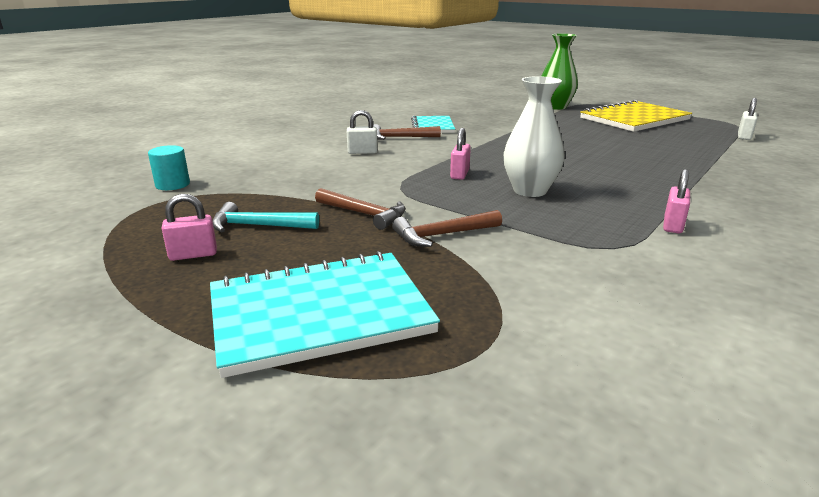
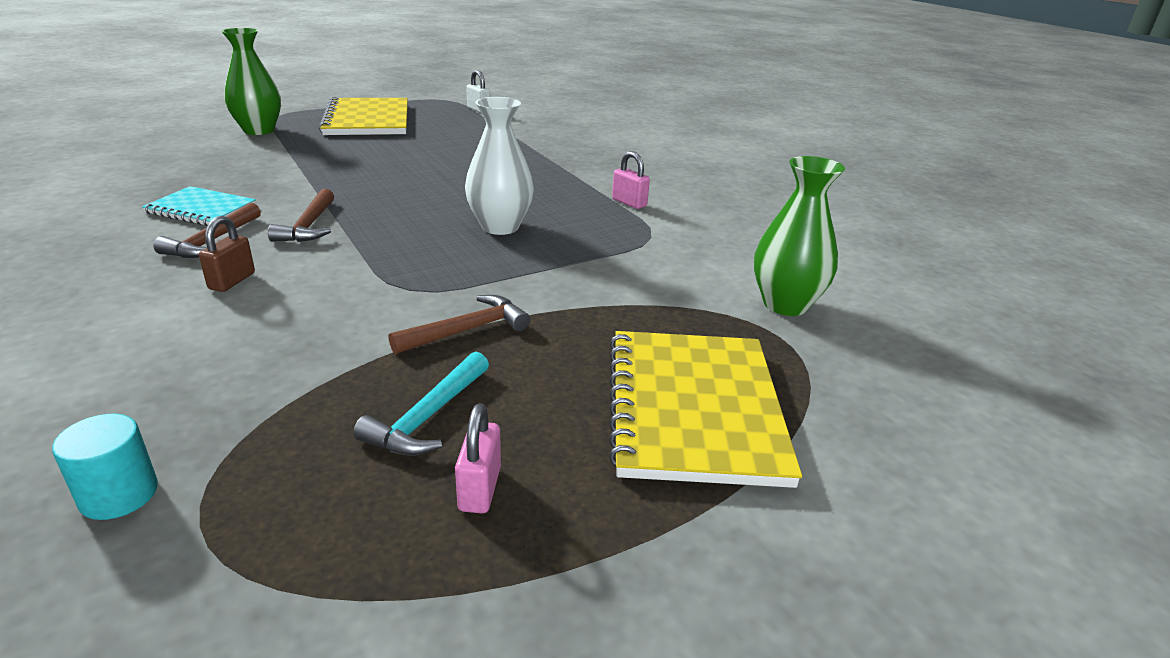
camera: 70 degrees left, 5 degrees up
(319, 313) = (693, 408): turquoise notebook -> yellow notebook
(362, 152) = (232, 281): white padlock -> brown padlock
(442, 235) = (566, 299): brown hammer -> brown hammer (309, 226)
(459, 174) = (410, 245): pink padlock -> none
(566, 343) = (785, 304): none -> green vase

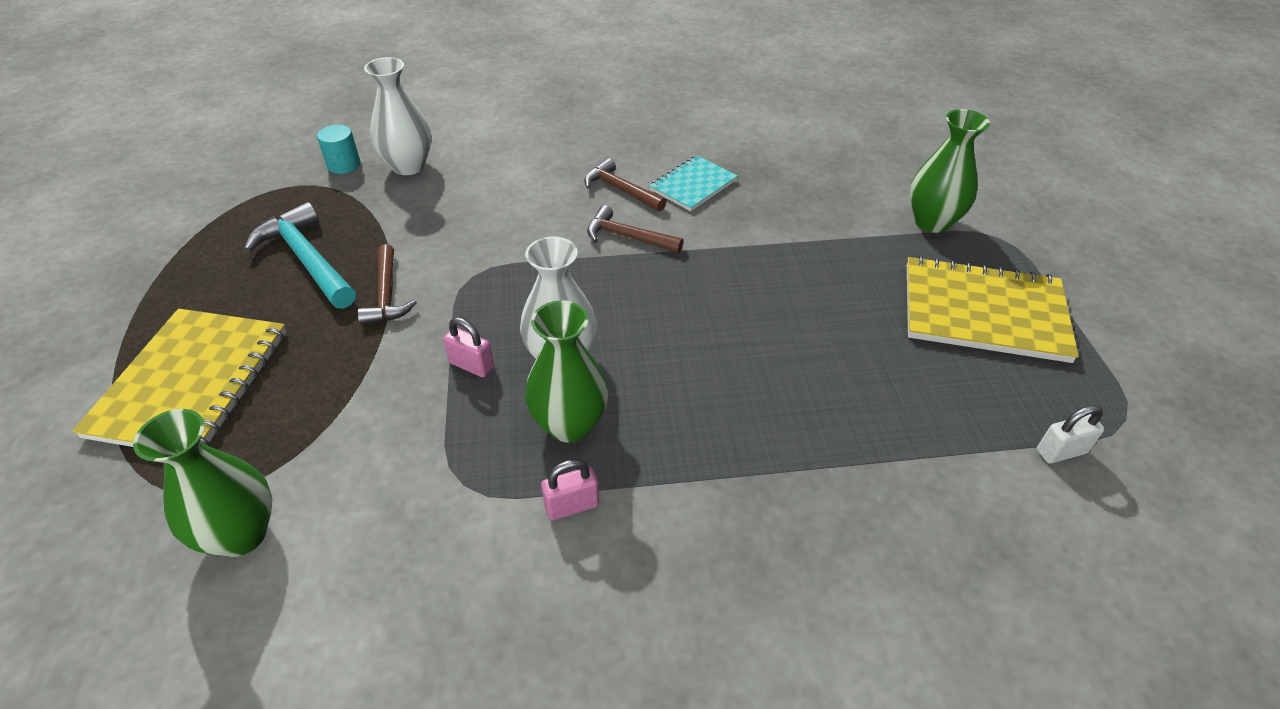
camera: 115 degrees right, 15 degrees up
(134, 412) = (408, 166): none -> white vase
(232, 281) = (543, 197): brown padlock -> none
(428, 417) = (307, 260): turquoise hammer -> turquoise hammer, size x1.54
(479, 489) = (231, 267): pink padlock -> pink padlock (472, 365)
(565, 213) = (569, 424): none -> green vase
(693, 408) = (191, 383): yellow notebook -> yellow notebook turned 75 degrees clockwise

